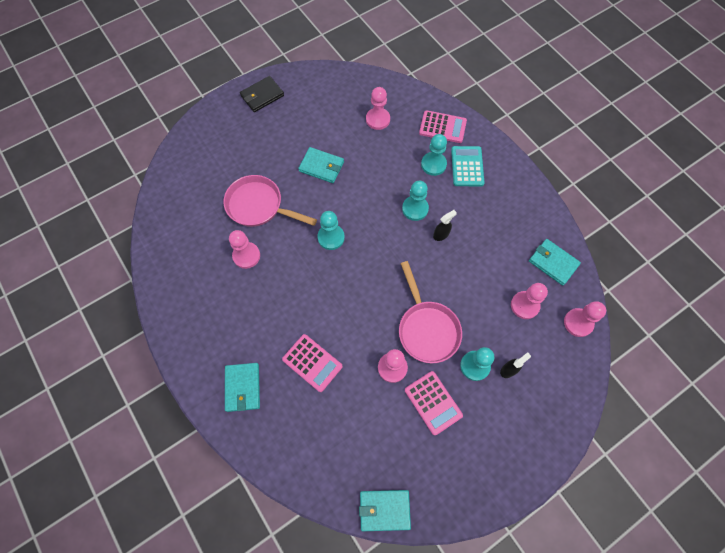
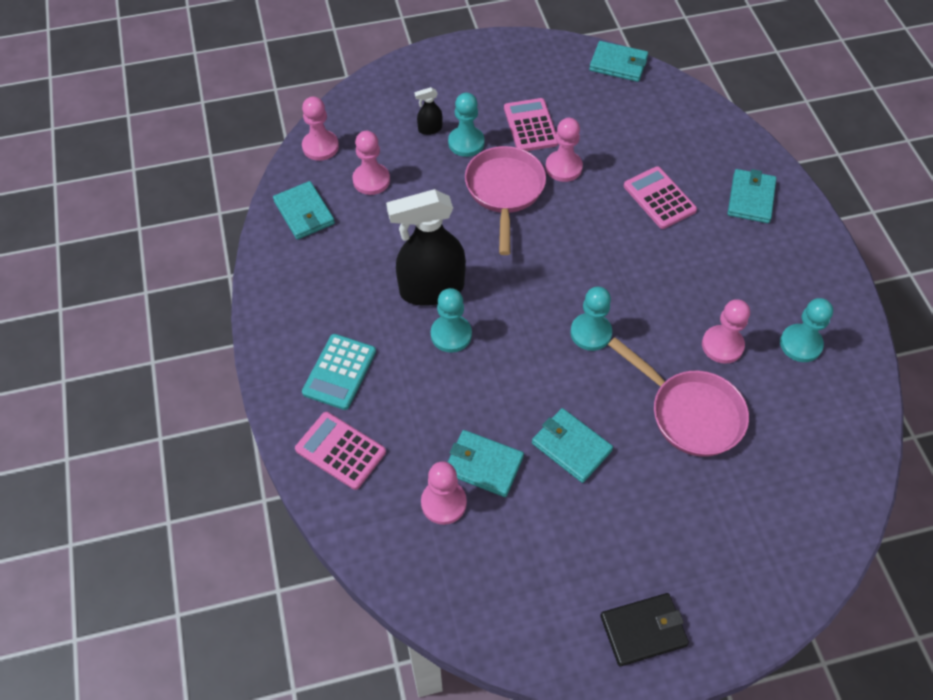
camera: 160 degrees left, 10 degrees down
(365, 143) = (483, 465): none -> turquoise wallet
(433, 164) = (389, 392): turquoise pawn -> turquoise pawn (800, 344)
(441, 234) = (431, 289): black spray bottle -> black spray bottle, size x2.39

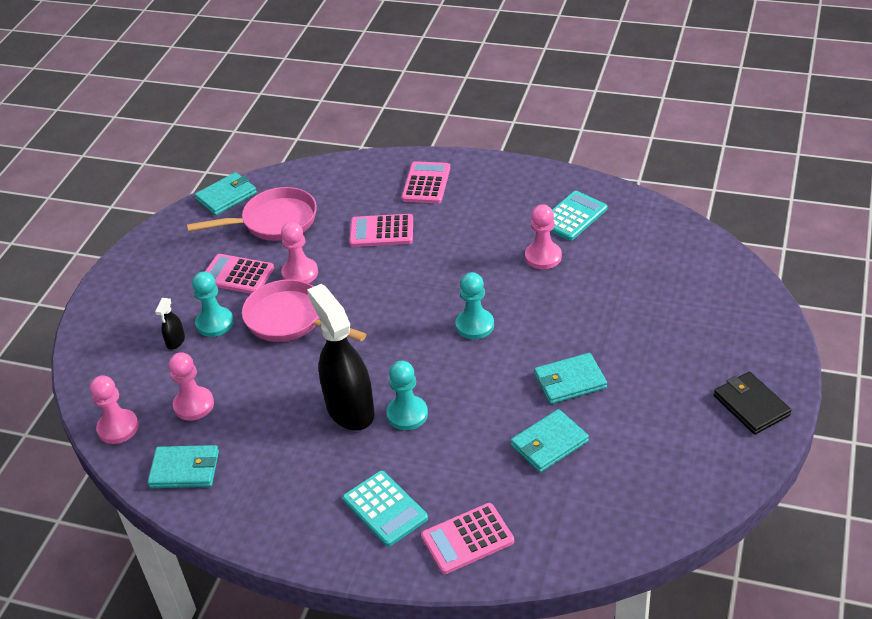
camera: 55 degrees left, 15 degrees down
(431, 289) = (350, 409): black spray bottle -> black spray bottle turned 135 degrees clockwise
(443, 503) = (567, 484): pink pawn -> none
(643, 630) = (751, 405): black wallet -> black wallet turned 45 degrees counterclockwise
(690, 413) = (588, 300): pink pan -> pink pan (274, 222)
(751, 198) = (426, 183): turquoise wallet -> pink calculator
(800, 344) = (573, 216): turquoise pawn -> turquoise calculator

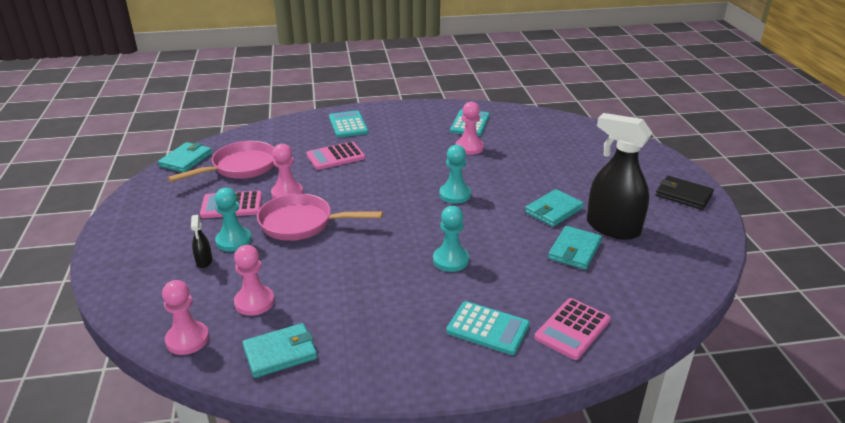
camera: 30 degrees left, 10 degrees down
(350, 409) = (400, 269): black spray bottle -> black spray bottle (612, 228)
(426, 183) = (348, 125): pink calculator -> turquoise calculator

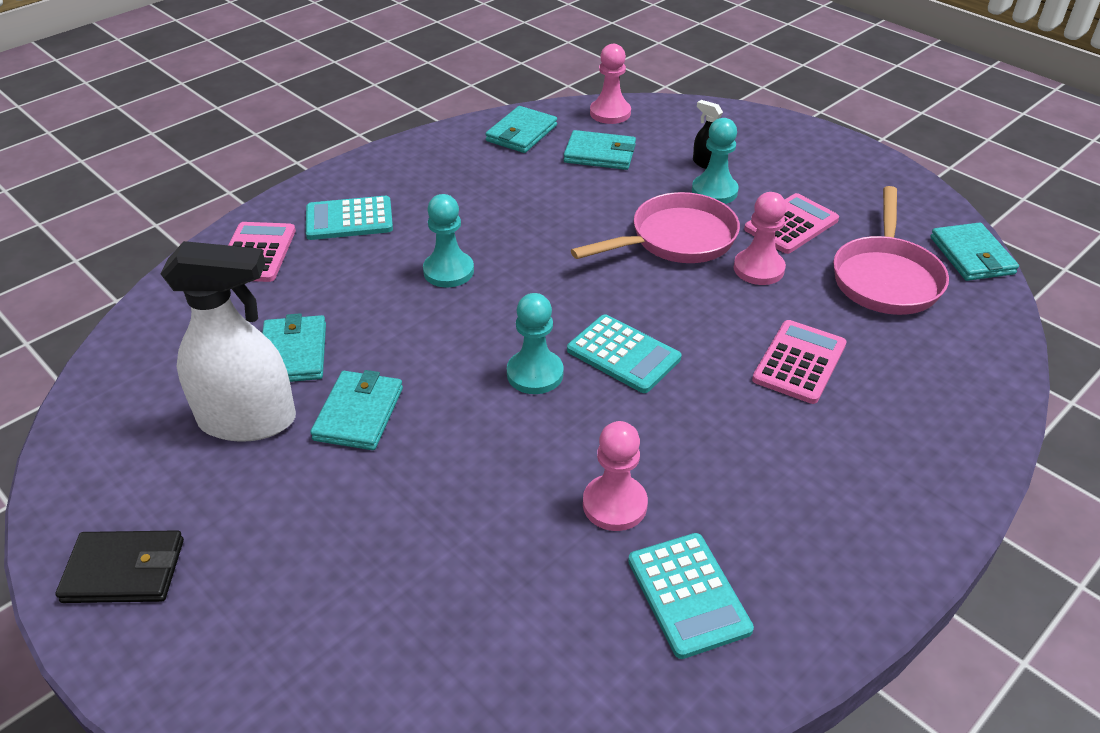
camera: 145 degrees right, 10 degrees up
(254, 302) = (600, 154): pink pawn -> turquoise wallet
(348, 125) = (897, 451): turquoise calculator -> turquoise calculator (623, 354)
(612, 228) = (248, 420): black spray bottle -> white spray bottle

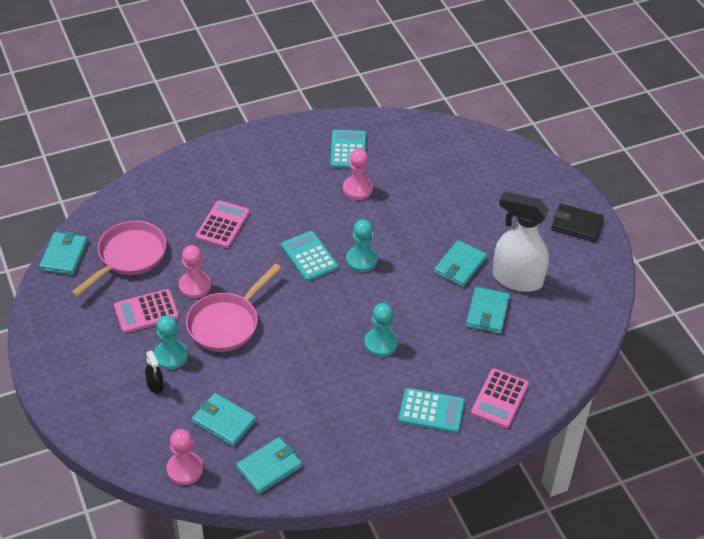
camera: 160 degrees left, 5 degrees up
(676, 239) = (227, 323): pink pan -> pink pan turned 45 degrees counterclockwise
(799, 362) = (222, 225): pink calculator -> pink calculator turned 150 degrees clockwise

